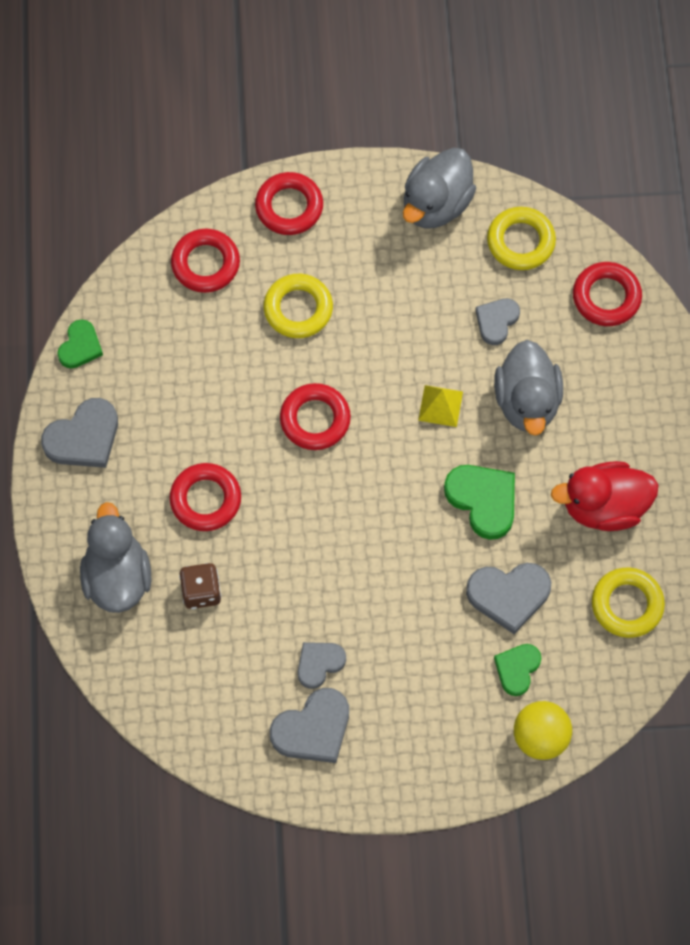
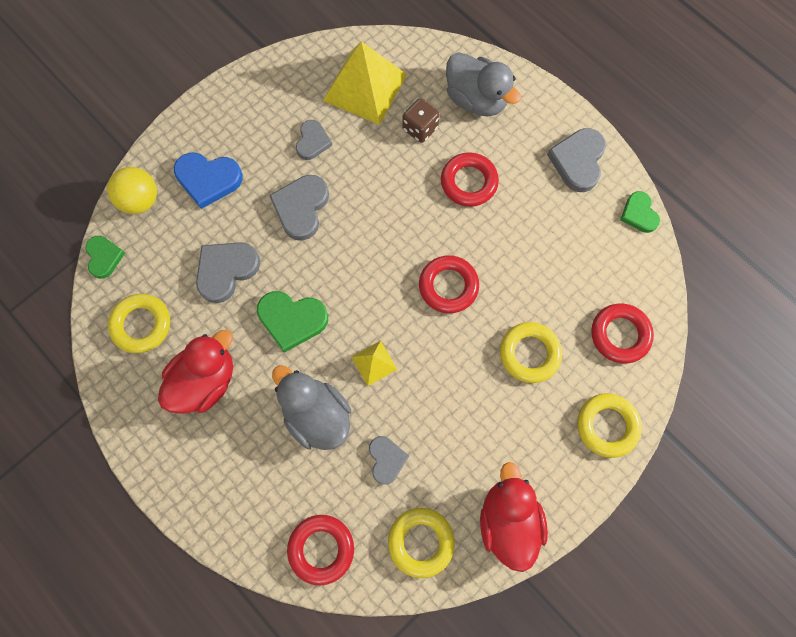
camera: 140 degrees right, 5 degrees up
(215, 682) = (365, 87): none -> yellow pyramid
(289, 207) = (607, 426): red ring -> yellow ring
(313, 729) = (285, 104): grey heart -> grey heart (301, 208)
(436, 204) = (508, 520): grey duck -> red duck
(456, 706) = (208, 179): none -> blue heart
(517, 669) = (186, 229): green heart -> green heart (104, 257)

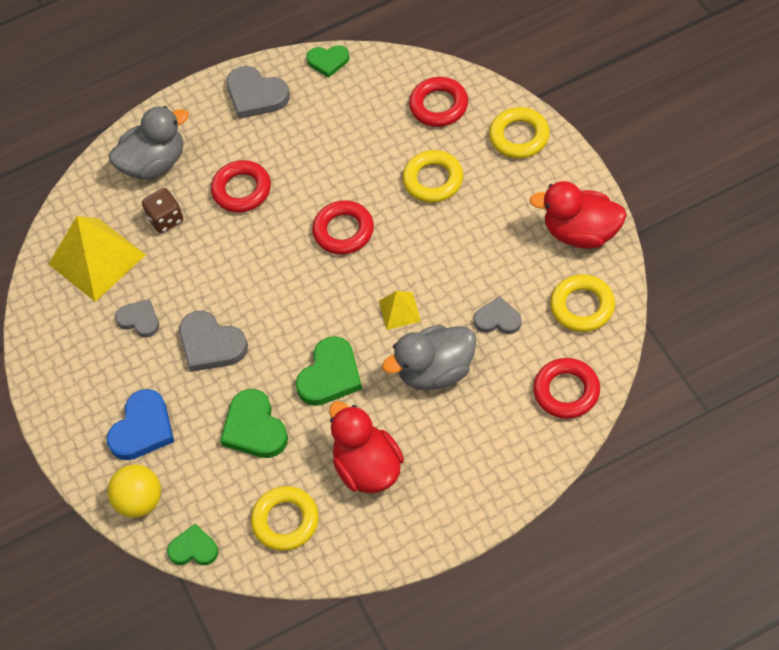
camera: 65 degrees left, 15 degrees down
(226, 271) = (254, 428): grey heart -> green heart

